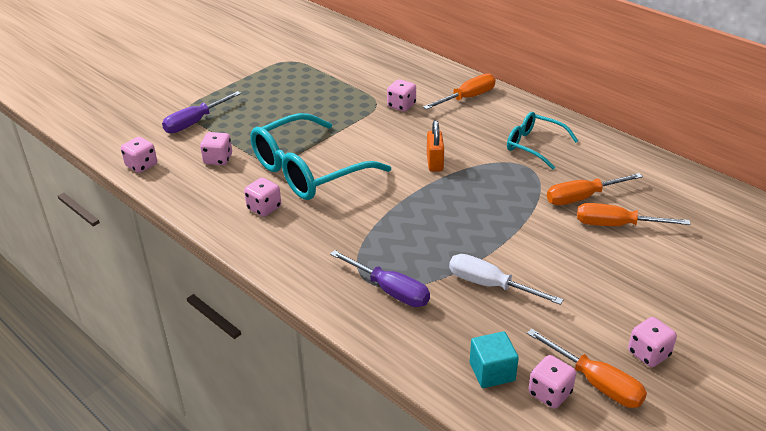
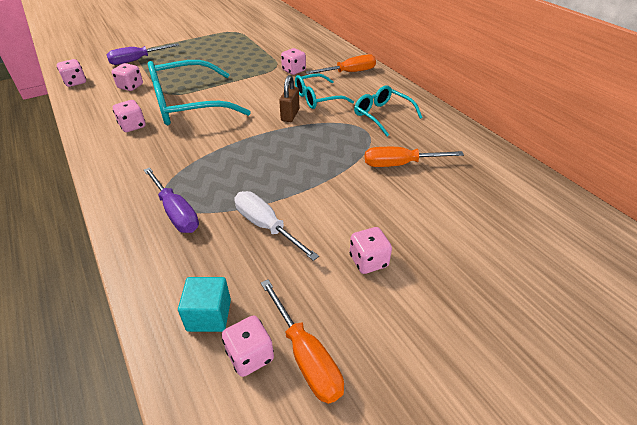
camera: 15 degrees right, 5 degrees up
(434, 163) = (290, 115): orange padlock -> brown padlock
(452, 137) = (317, 98): none -> turquoise glasses
(616, 225) = (419, 195): orange screwdriver -> none
(648, 353) = (382, 336): pink dice -> pink dice (368, 261)

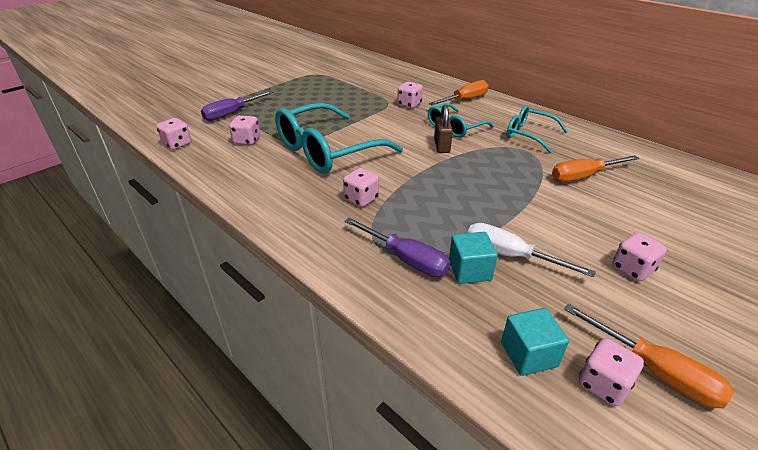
camera: 15 degrees left, 5 degrees down
(132, 126) = (283, 180): pink dice -> pink dice (361, 199)
(220, 232) = (469, 270): none -> turquoise cube

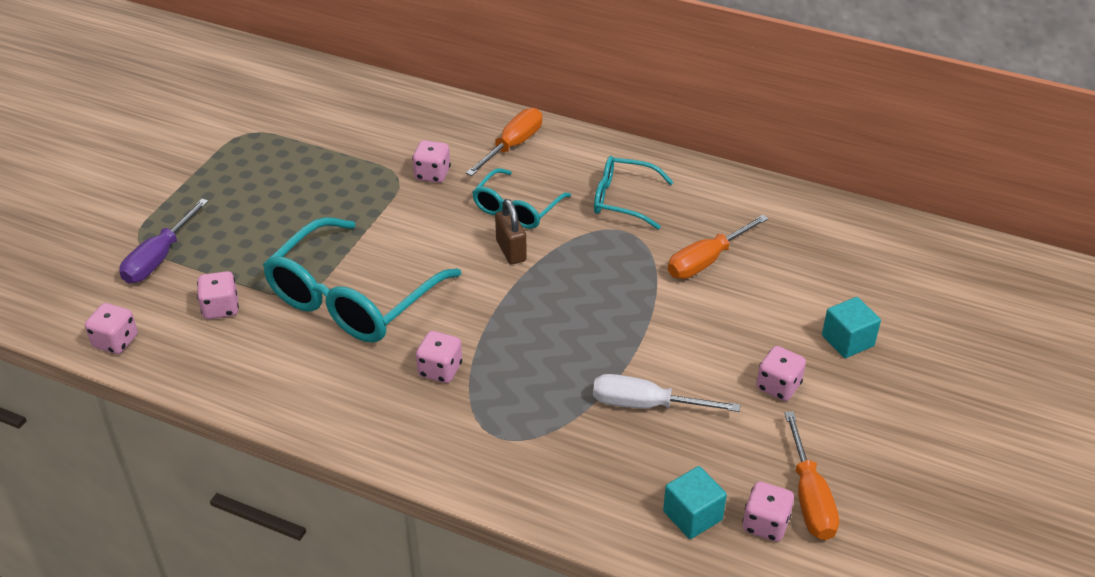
camera: 20 degrees left, 5 degrees up
(406, 259) = (532, 442): purple screwdriver -> none
(469, 270) = (607, 437): turquoise cube -> turquoise cube (847, 341)
(655, 371) = (809, 497): orange screwdriver -> orange screwdriver turned 60 degrees clockwise

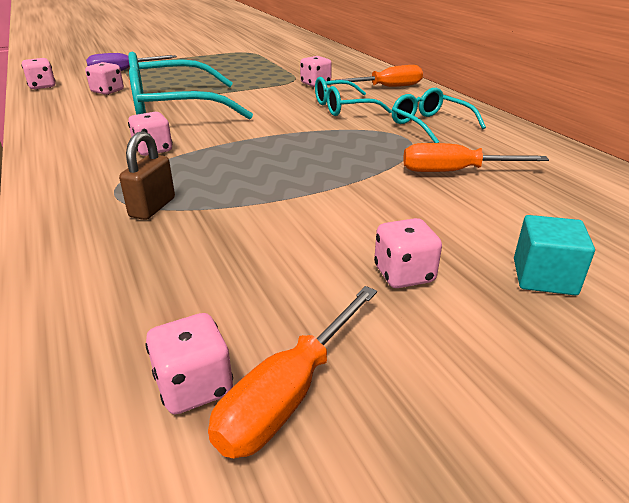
camera: 40 degrees right, 10 degrees down
(511, 251) = (305, 121): brown padlock -> brown padlock (152, 207)
(646, 405) = (252, 227): white screwdriver -> none
(692, 515) = (141, 327): turquoise cube -> none

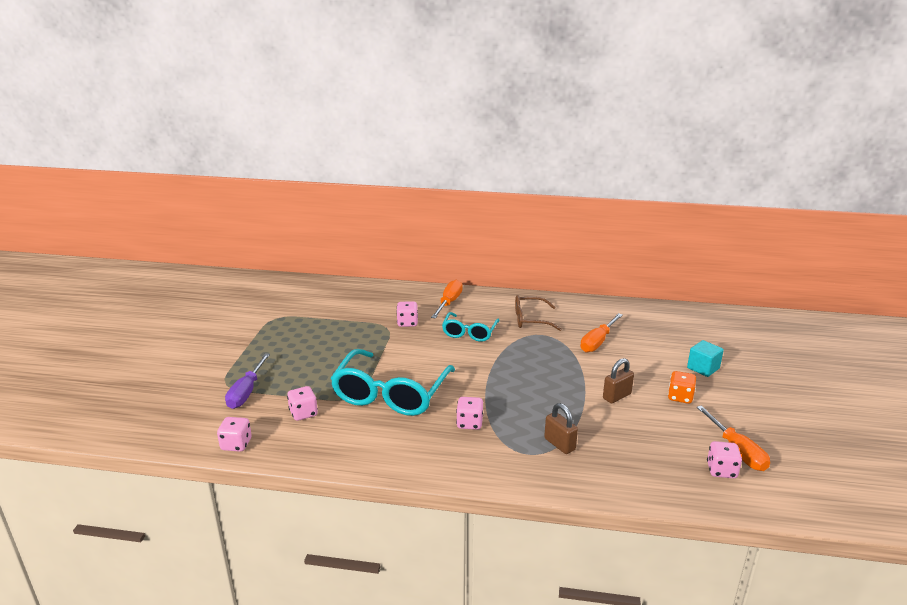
camera: 55 degrees left, 5 degrees down
(326, 218) = (616, 396): none -> brown padlock
(404, 274) = (680, 397): pink dice -> orange dice
(430, 125) = (530, 319): turquoise glasses -> brown glasses

